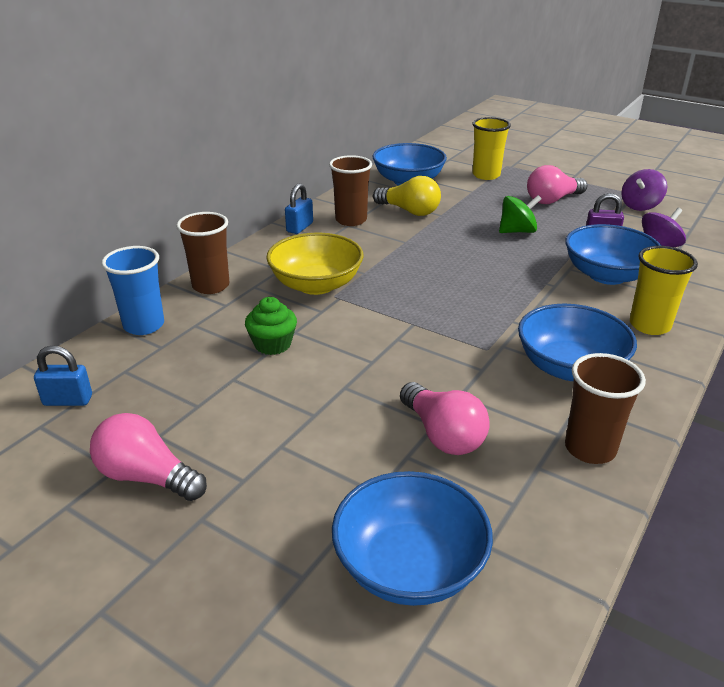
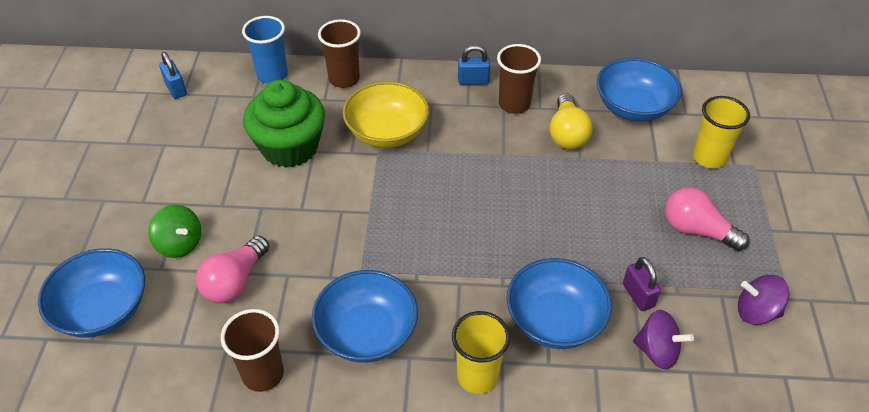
camera: 60 degrees right, 15 degrees up
(147, 477) = (126, 160): pink light bulb -> none
(272, 344) = (290, 147): green cupcake -> green cupcake, size x1.93
(517, 231) = (593, 224): green spinning top -> green spinning top (180, 244)

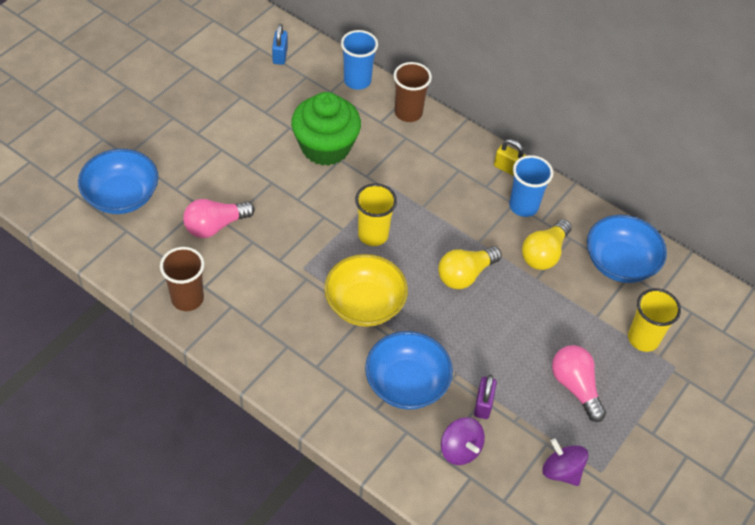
camera: 30 degrees right, 5 degrees up
(180, 244) = (199, 178): green spinning top -> none
(367, 333) = (273, 313): blue bowl -> none
(387, 132) = (405, 174): yellow bowl -> yellow bowl (364, 304)
(473, 80) = (508, 168): blue padlock -> yellow padlock
(477, 376) = (321, 386): yellow cup -> yellow cup (373, 235)
(514, 104) = (523, 206): brown cup -> blue cup
(518, 189) = (465, 275): none -> yellow light bulb

